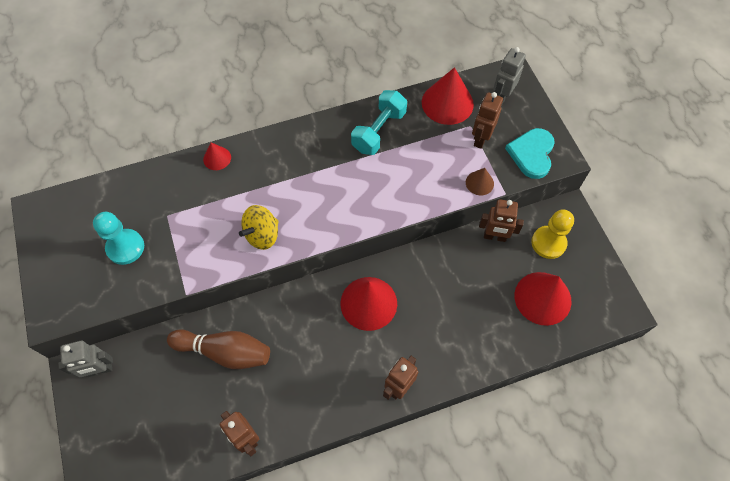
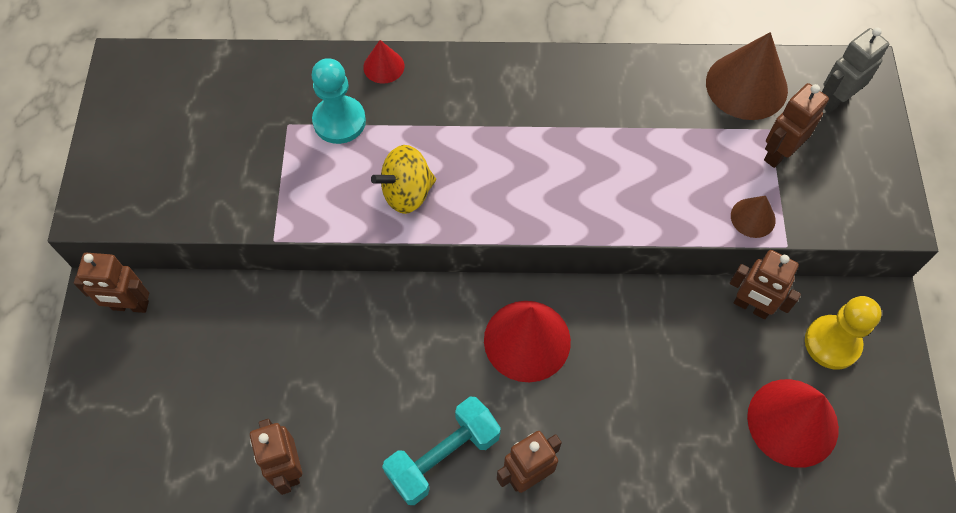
camera: 20 degrees right, 0 degrees up
(100, 370) = (130, 306): grey robot -> brown robot
(125, 247) = (217, 150): turquoise pawn -> turquoise pawn (339, 121)
(225, 352) = (302, 339): brown bowling pin -> none
(378, 131) = (628, 96): turquoise dumbbell -> turquoise dumbbell (443, 456)
(447, 103) = (746, 86): red cone -> brown cone
(532, 154) = (851, 199): turquoise heart -> none

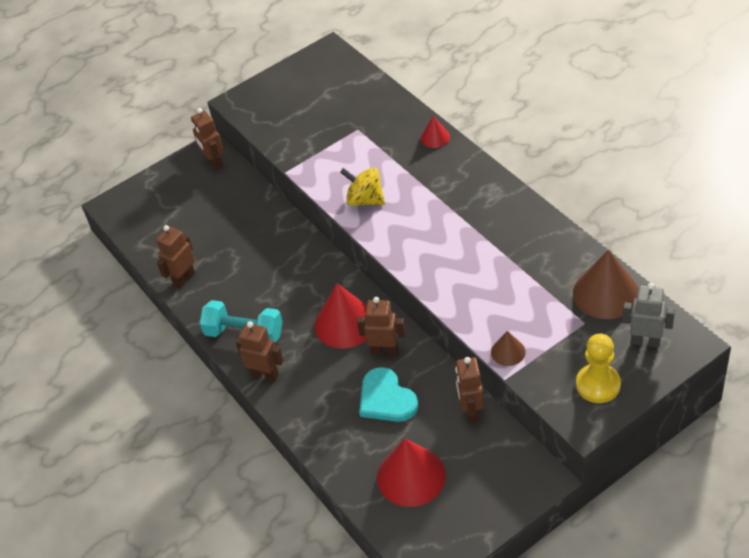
camera: 60 degrees right, 15 degrees down
(339, 121) = (381, 146): turquoise pawn -> none
(669, 373) = (386, 398): none -> turquoise heart
(778, 153) = (570, 337): brown robot -> brown robot (385, 351)
(832, 343) = (486, 466): yellow pawn -> yellow pawn (598, 385)

